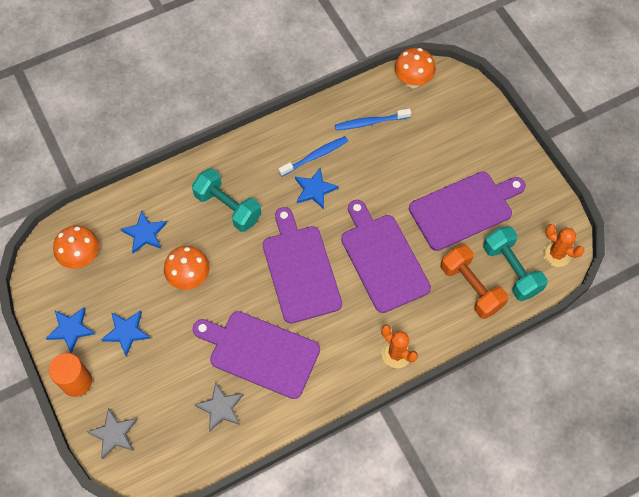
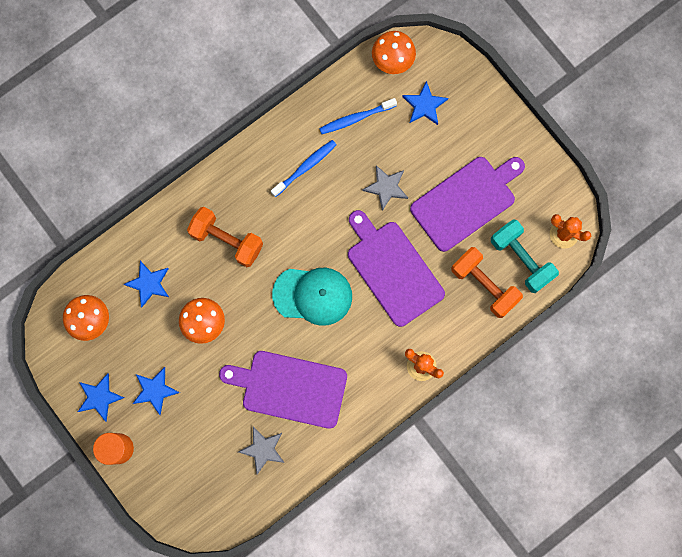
camera: 10 degrees left, 15 degrees up
(114, 434) = (167, 493): grey star -> grey star (386, 187)
(228, 207) = (227, 240): turquoise dumbbell -> orange dumbbell
(300, 270) = (313, 295): purple cutting board -> turquoise cap
(314, 190) = (311, 205): blue star -> blue star (424, 105)

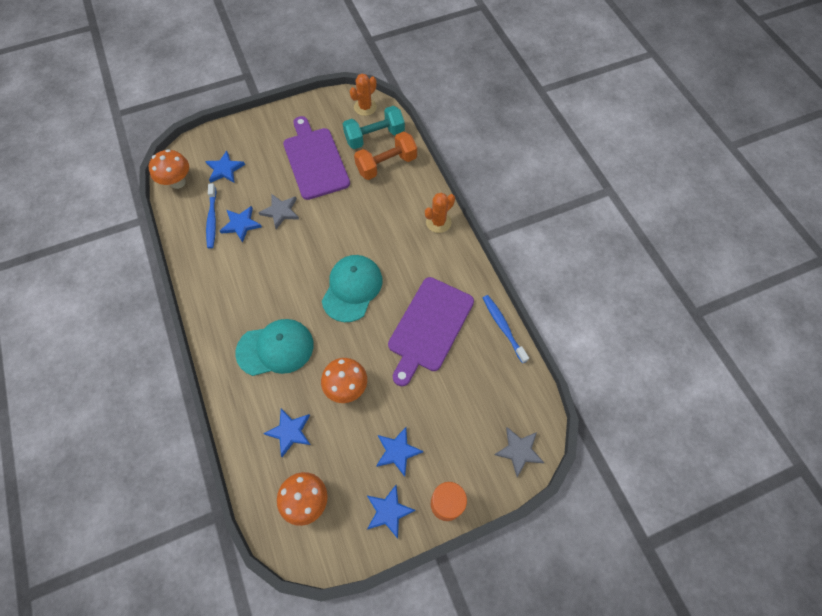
camera: 75 degrees left, 15 degrees down
(227, 240) = (275, 348): orange dumbbell -> turquoise cap
(263, 449) = (479, 363): grey star -> grey star (519, 451)
(305, 167) = (237, 267): blue toothbrush -> blue toothbrush (503, 327)
(358, 151) = (241, 224): none -> blue star
(393, 270) = (351, 223): purple cutting board -> none

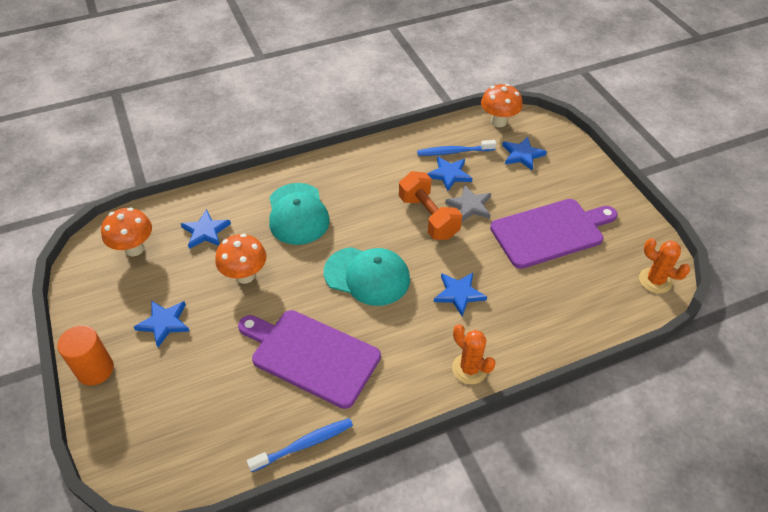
camera: 90 degrees right, 15 degrees down
(374, 137) = (604, 293): turquoise dumbbell -> none
(386, 165) = (558, 307): orange dumbbell -> orange dumbbell (428, 217)
(388, 511) = (104, 316): blue star -> blue star (459, 294)
(519, 451) = (134, 452): grey star -> none

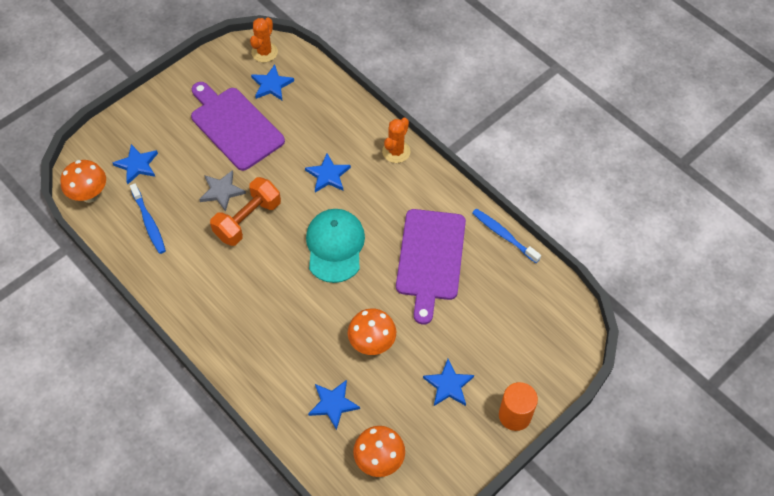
camera: 110 degrees left, 10 degrees up
(297, 214) = (281, 330): turquoise cap -> none
(449, 174) = (184, 218): blue star -> blue star (271, 85)

